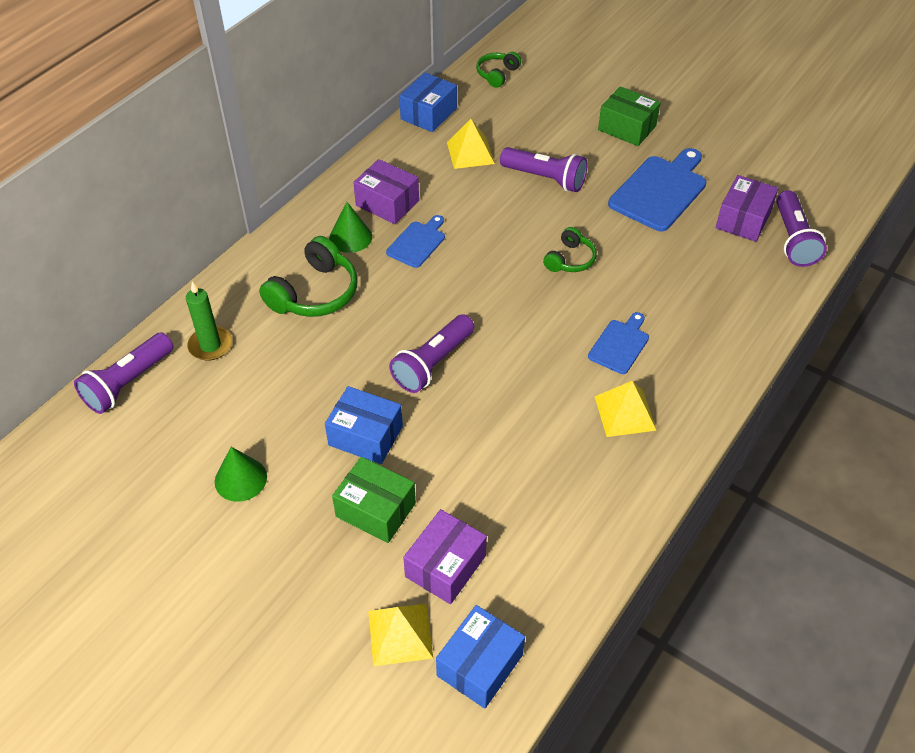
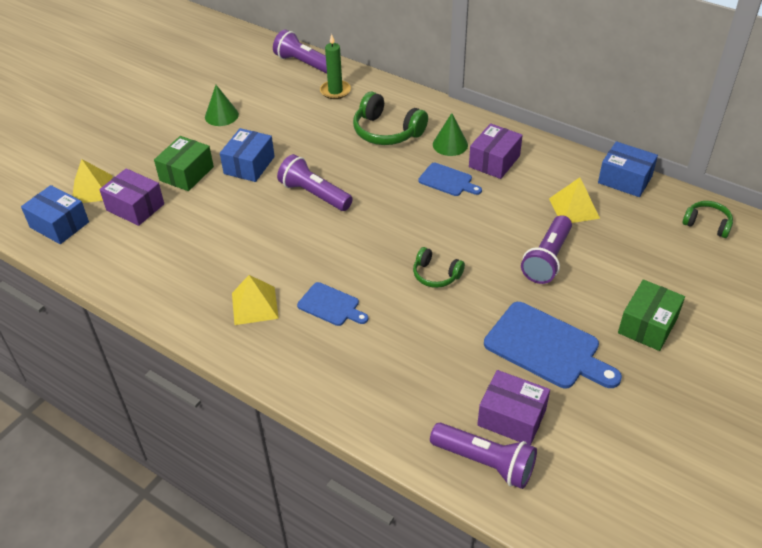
camera: 90 degrees right, 5 degrees down
(793, 239) = (485, 462): purple flashlight -> purple flashlight turned 150 degrees counterclockwise

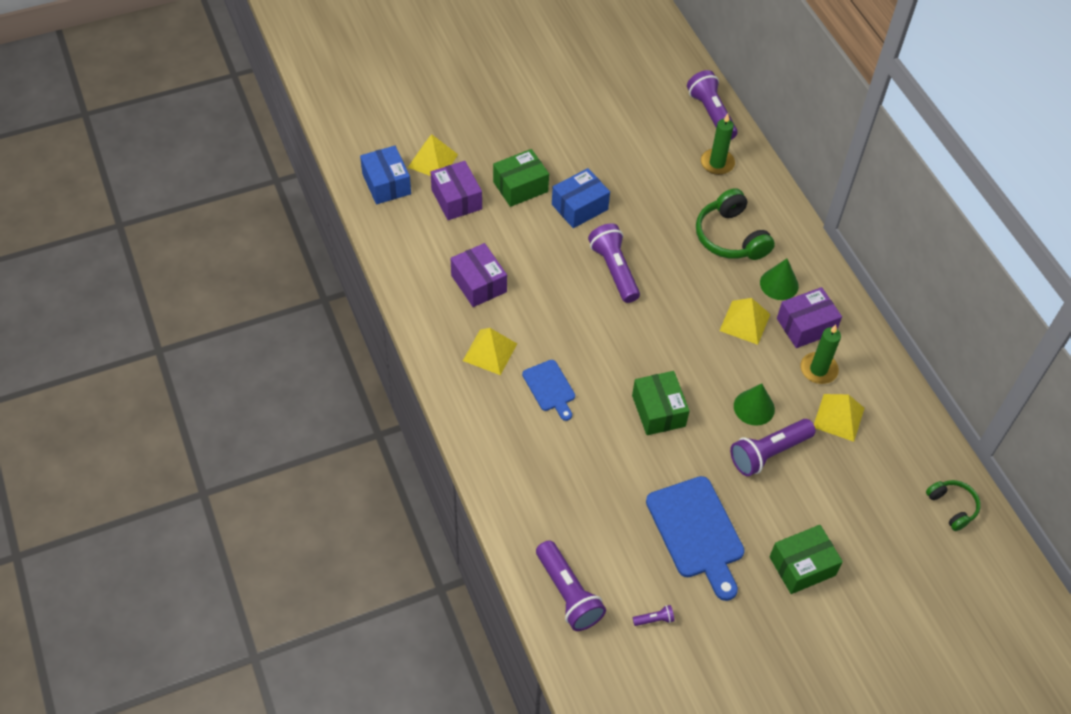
camera: 30 degrees right, 10 degrees up
(221, 115) = (592, 137): green cone -> green cone (754, 407)
(436, 275) = (658, 411): green headphones -> green box
(447, 180) = (745, 322): blue cutting board -> yellow pyramid
(511, 417) = (618, 572): purple box -> purple box (478, 283)
(530, 184) = (818, 369): none -> green candle
(575, 438) = (654, 619): none -> purple flashlight
(625, 179) = (915, 416): blue box -> none

